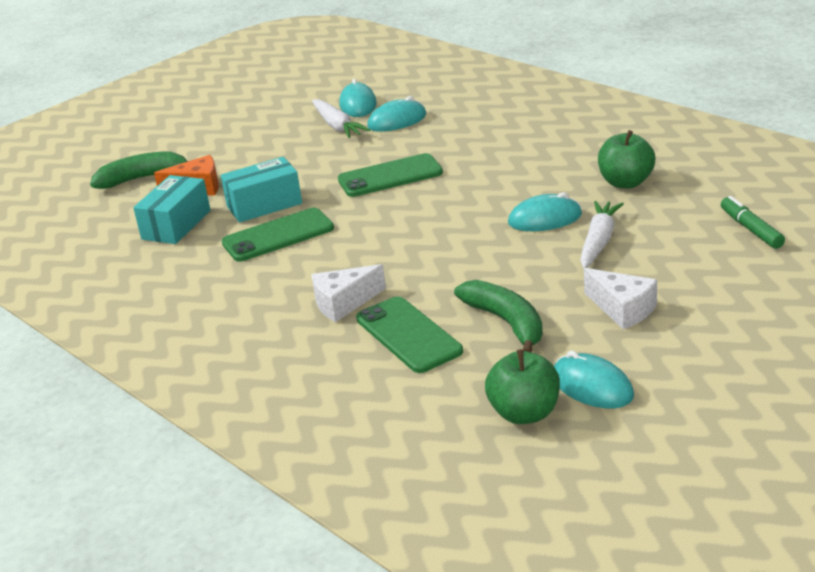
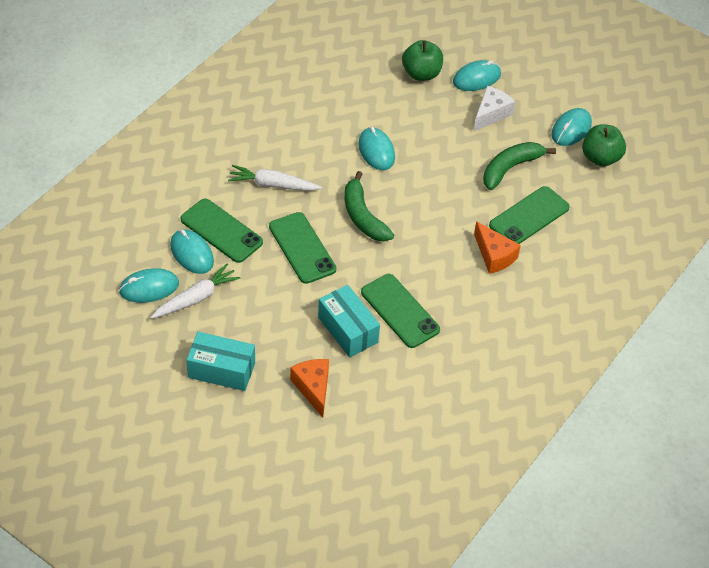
camera: 105 degrees left, 20 degrees up
(143, 178) = (290, 440): green banana -> green banana (363, 216)
(176, 225) = (381, 389): turquoise box -> turquoise box (221, 370)
(343, 303) = (494, 256): white cheese -> orange cheese
(425, 133) = (221, 231): none -> green phone
(598, 241) = (408, 123): white carrot -> white carrot (273, 185)
(625, 182) = (323, 107): green apple -> green apple (421, 74)
(703, 299) = (476, 78): none -> turquoise mouse
(751, 229) = (392, 50): green marker -> none

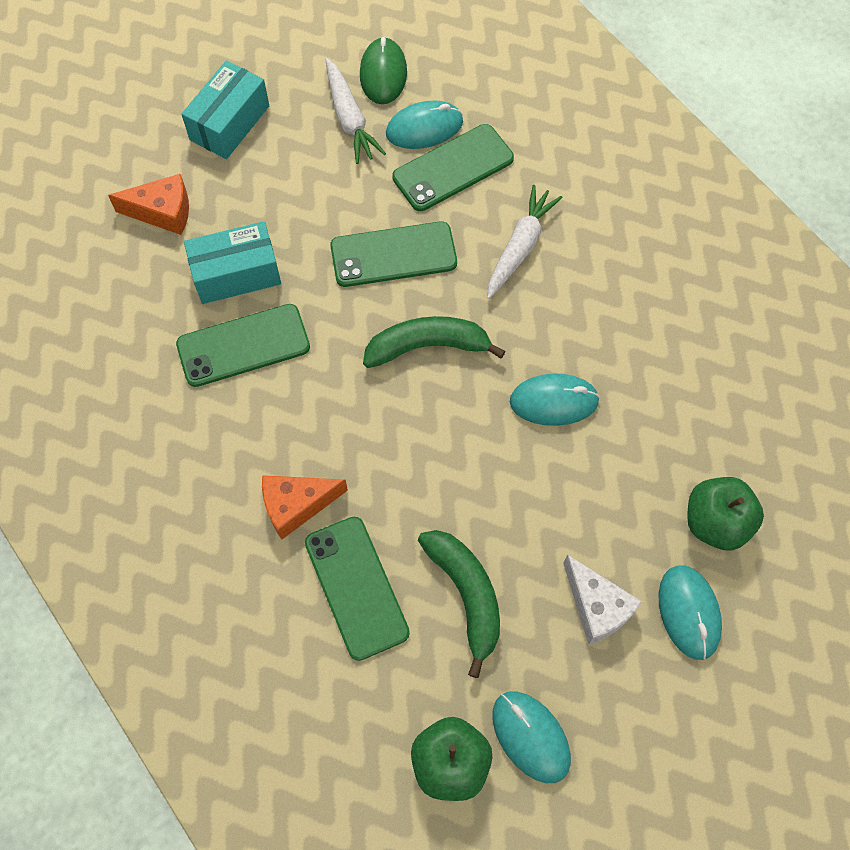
camera: 110 degrees right, 15 degrees up
(149, 288) = (383, 74): turquoise mouse -> green mouse

